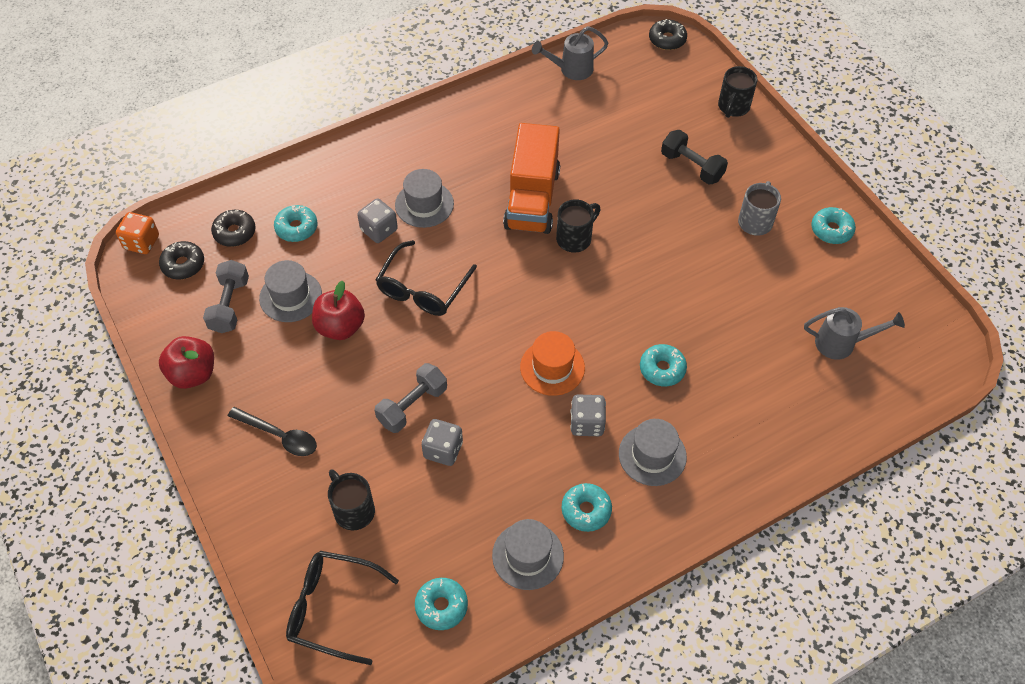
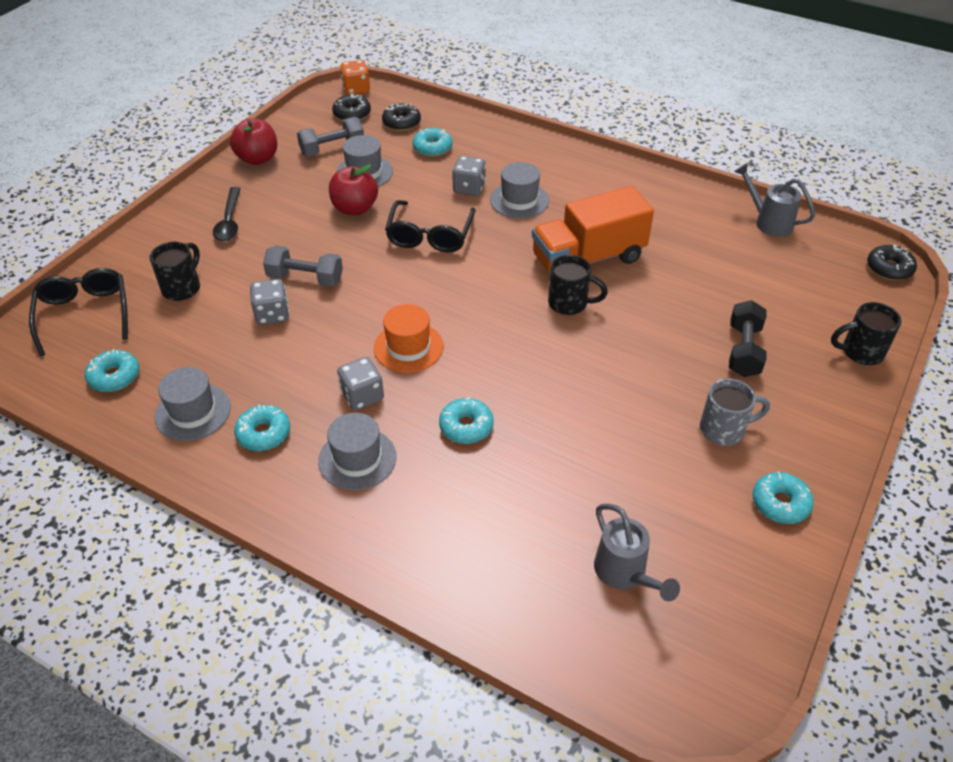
camera: 60 degrees right, 10 degrees down
(422, 288) = (430, 235): black glasses -> black glasses turned 75 degrees counterclockwise

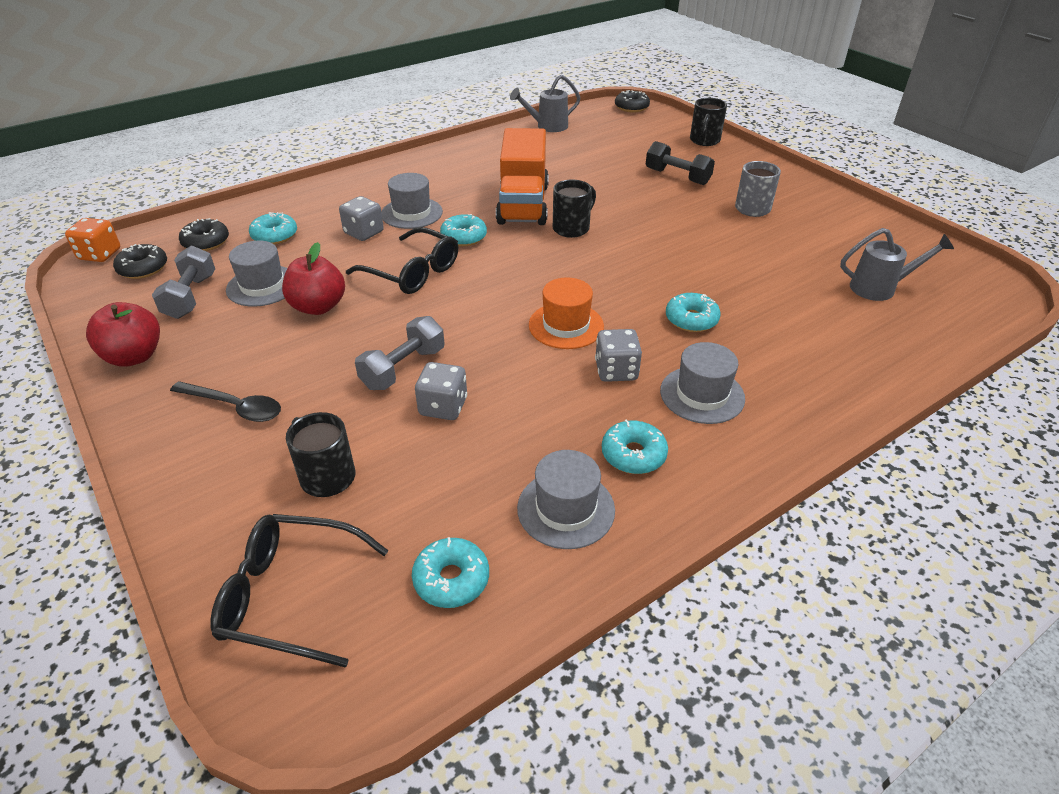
camera: 65 degrees left, 5 degrees down
(780, 503) = (830, 210): turquoise donut -> turquoise donut (464, 237)

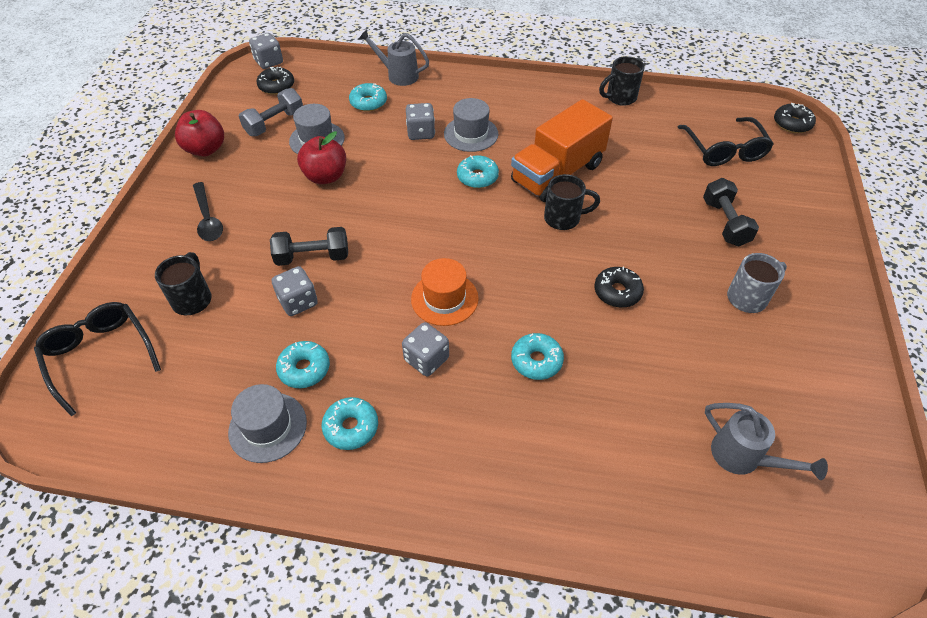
camera: 45 degrees right, 10 degrees up
(100, 254) = (269, 62): orange dice -> grey dice
(206, 242) = (328, 85): black donut -> black donut (617, 292)
(403, 368) = (313, 257): grey dumbbell -> black dumbbell
(412, 272) = (409, 185): black glasses -> black glasses (724, 150)
(451, 579) = (166, 414): turquoise donut -> turquoise donut (304, 369)
(547, 126) = (682, 106): grey watering can -> grey watering can (398, 75)
(702, 394) = (454, 424): grey hat -> none
(704, 141) = (811, 200): black mug -> black mug (619, 98)

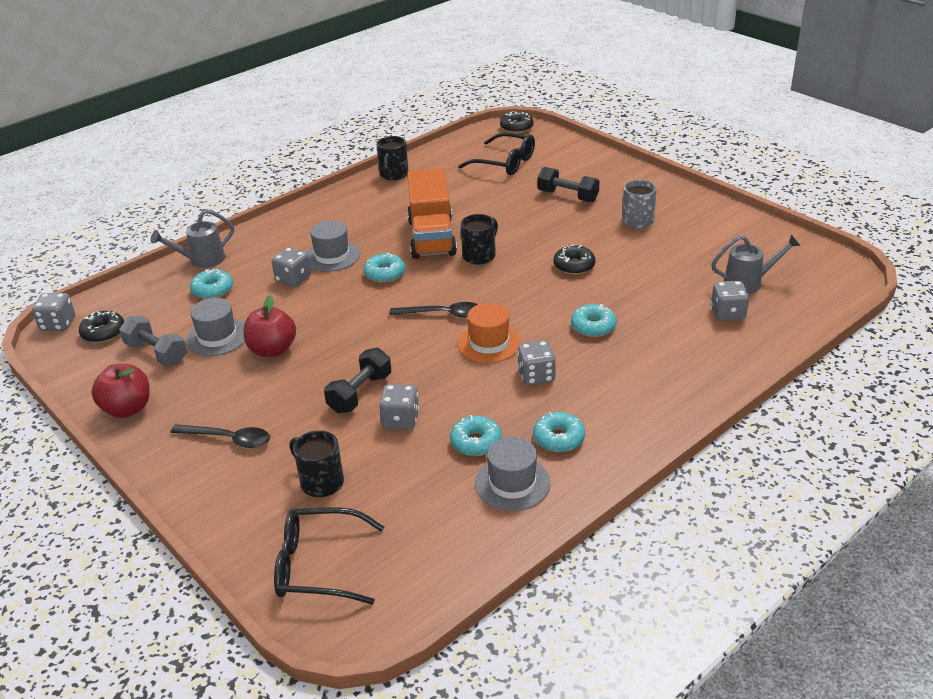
camera: 50 degrees left, 15 degrees down
(274, 123) = (156, 353): grey dumbbell -> grey dumbbell turned 45 degrees counterclockwise
(457, 244) = (442, 314): none -> black spoon
(667, 466) = (728, 313): none -> grey dice

